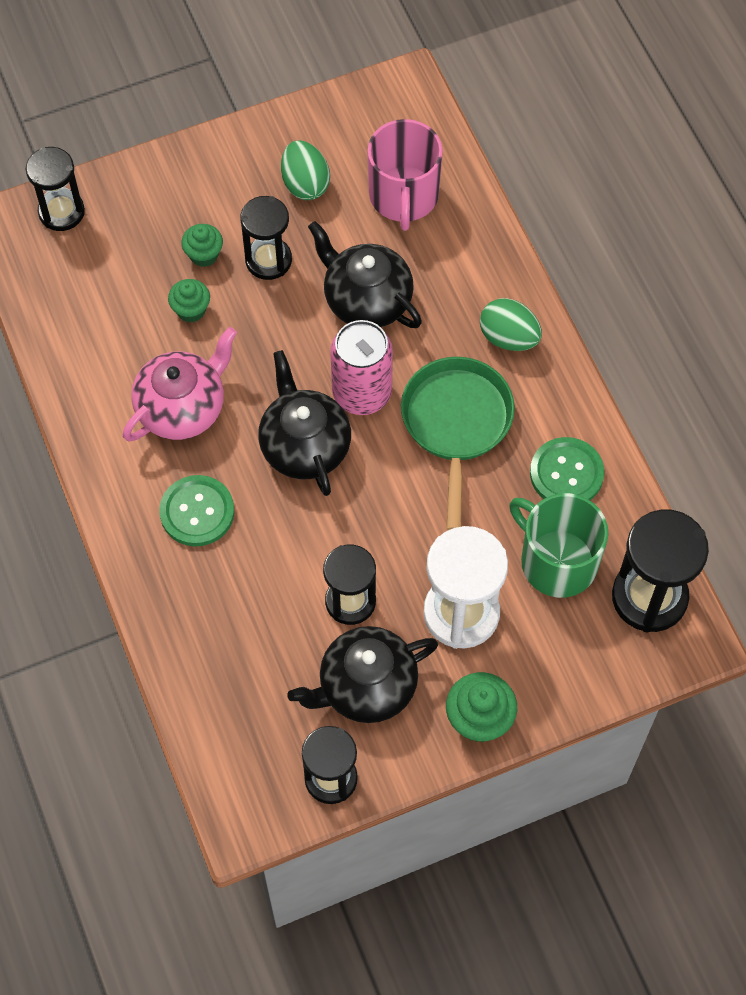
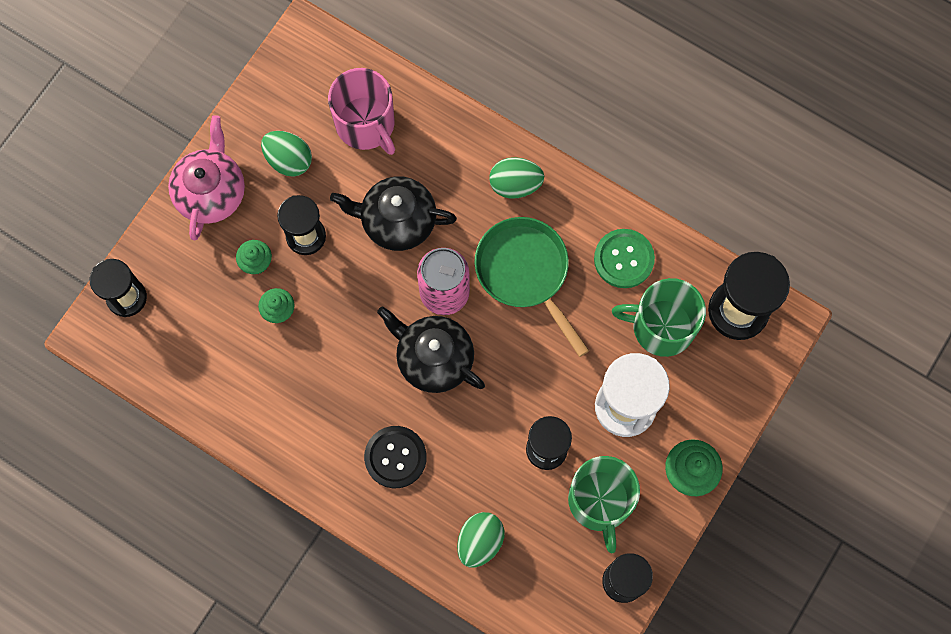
camera: 35 degrees left, 10 degrees up
(182, 408) = (328, 388): pink teapot -> pink teapot (211, 193)
(197, 512) = (395, 457): green button -> black button
(217, 644) = (480, 541): none -> green egg
(366, 686) = (600, 501): black teapot -> green mug

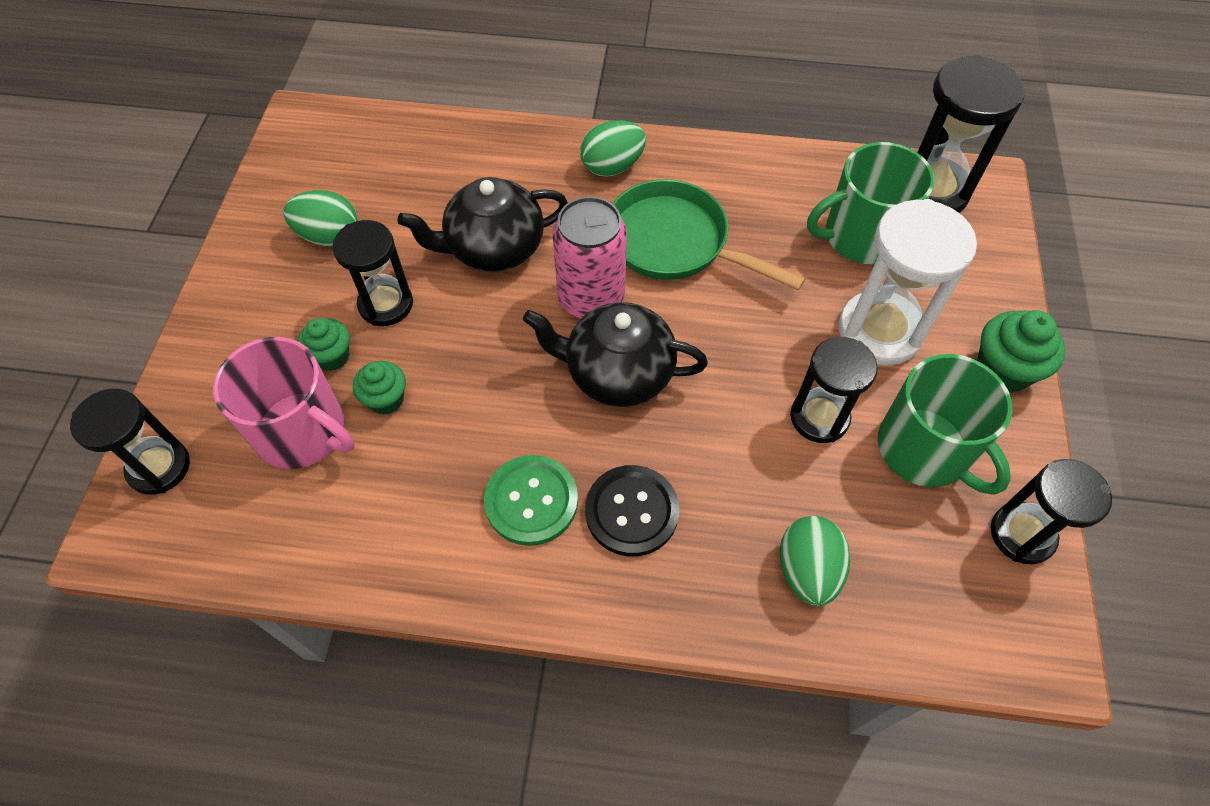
camera: 25 degrees left, 15 degrees down
(211, 193) = (240, 303): pink teapot -> none
(366, 124) = (409, 171): pink mug -> pink mug (303, 431)
(624, 259) = (775, 190): green button -> green button (531, 501)

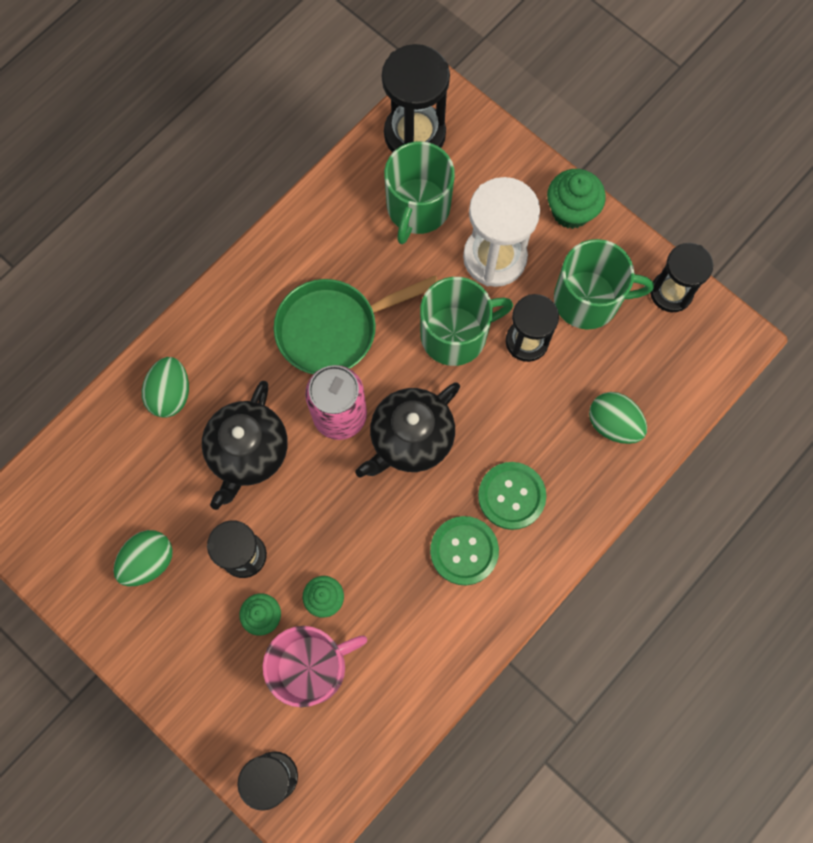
camera: 55 degrees left, 15 degrees up
(612, 167) = (234, 322): green egg -> green egg (170, 394)
(631, 511) = (511, 496): black button -> green button
(764, 346) = (455, 334): none -> green mug

